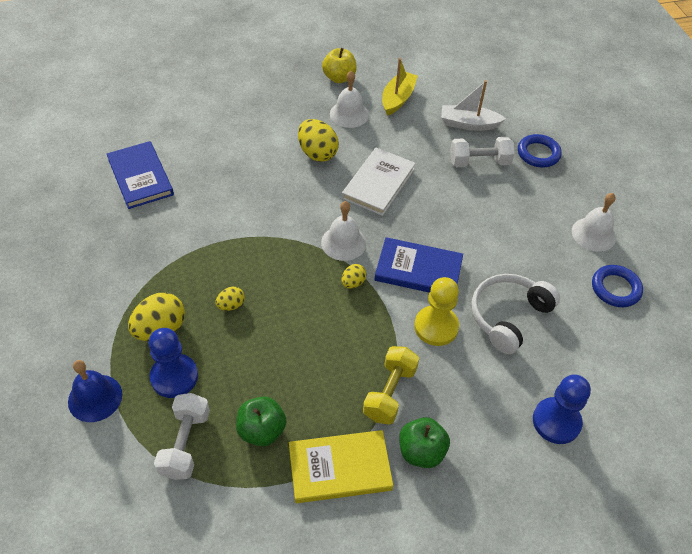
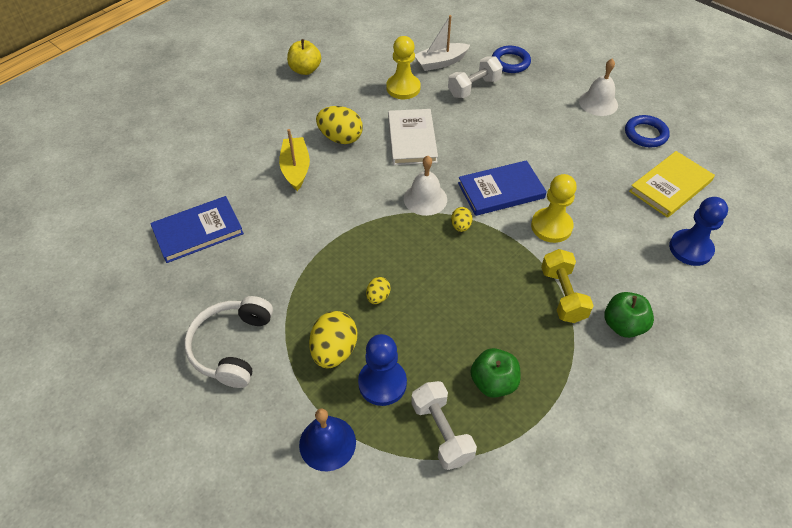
camera: 30 degrees left, 0 degrees up
(140, 177) = (198, 231): blue book -> blue book turned 60 degrees counterclockwise
(340, 468) = (578, 374): yellow book -> yellow book (670, 186)
(349, 114) = (339, 95): white bell -> none
(397, 99) = (368, 66): yellow boat -> yellow boat (296, 169)
(412, 133) = (403, 88): none -> yellow pawn
(508, 316) = (594, 191): white headphones -> white headphones (232, 346)

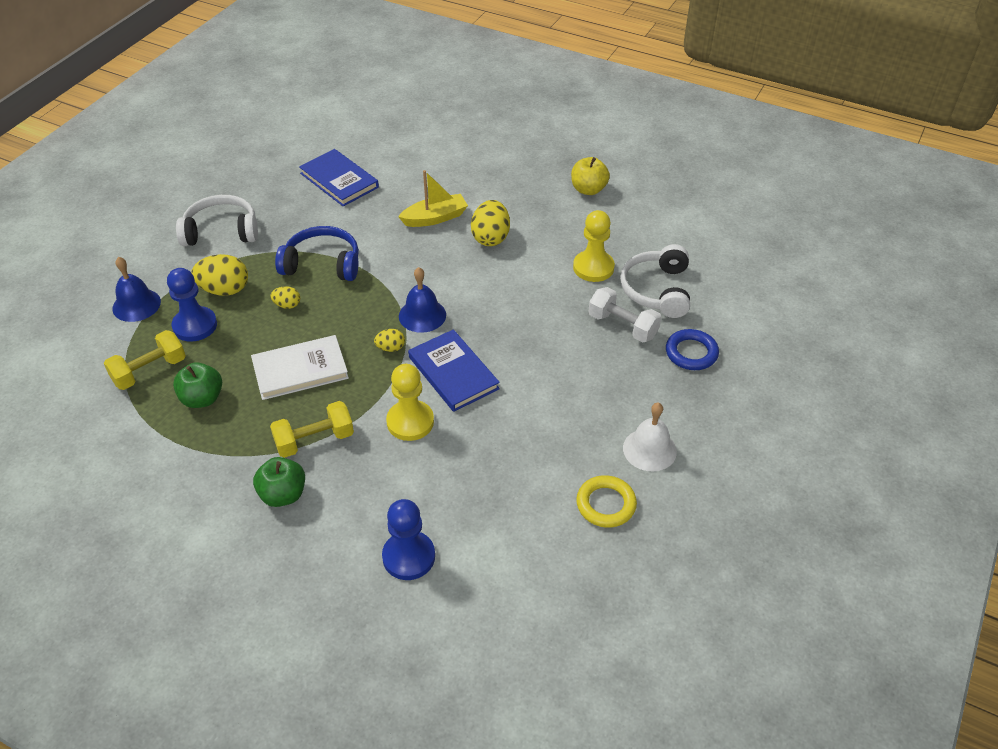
camera: 75 degrees right, 5 degrees down
(327, 261) = (322, 264): none -> blue headphones
(411, 139) = (509, 289): white book -> white book (300, 370)
(425, 199) = (422, 315): white bell -> blue bell
(441, 62) = (657, 290): white boat -> white headphones
(441, 432) = (149, 371): white dumbbell -> yellow dumbbell
(645, 134) = (606, 504): blue ring -> yellow ring
(670, 186) = (512, 534): yellow book -> none

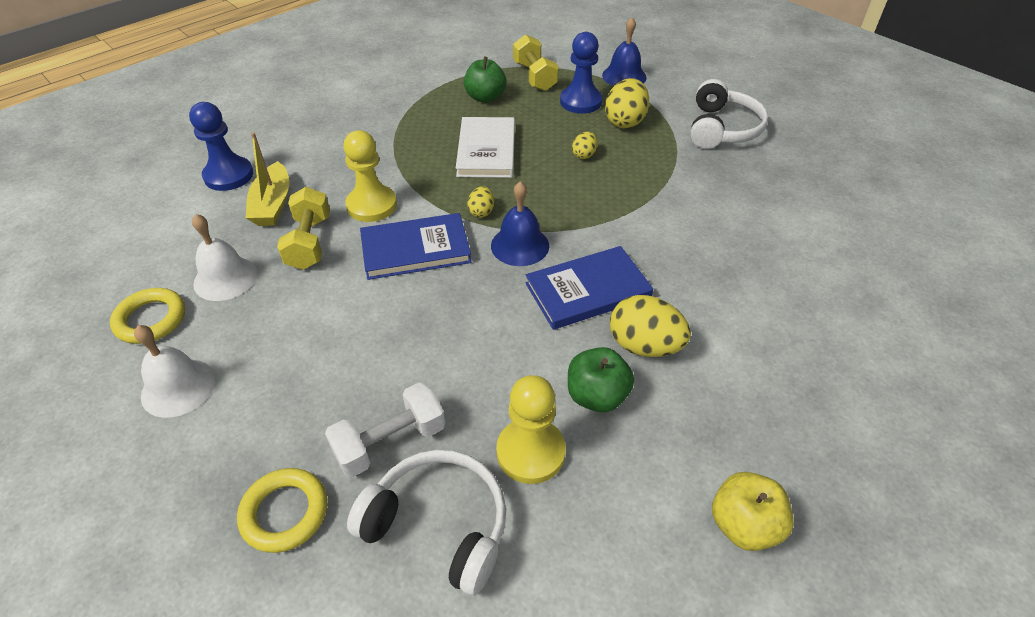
camera: 110 degrees right, 0 degrees up
(283, 494) = (350, 124): green apple -> green apple (596, 396)
(314, 440) = (394, 146): yellow dumbbell -> yellow dumbbell (309, 242)
(322, 264) = (642, 187): blue headphones -> none
(339, 180) = (809, 225): blue book -> blue book (588, 291)
(435, 218) = (706, 298): yellow boat -> yellow boat (273, 204)
(541, 480) = (225, 278): none -> white bell
(691, 353) = (285, 512): blue ring -> yellow ring

